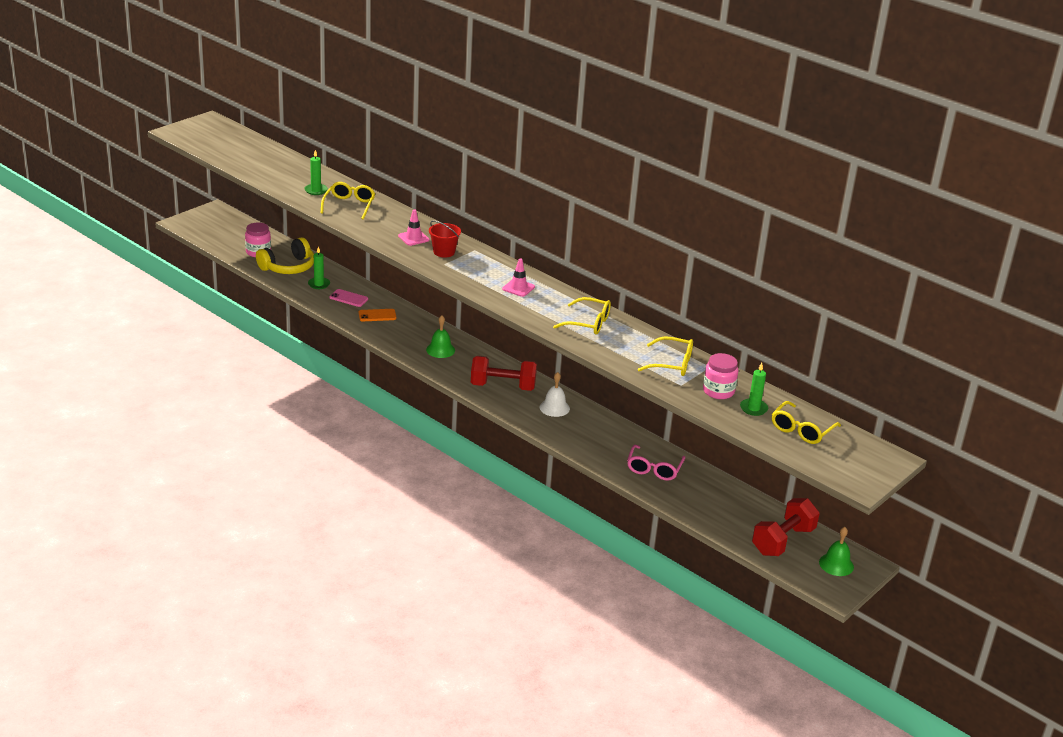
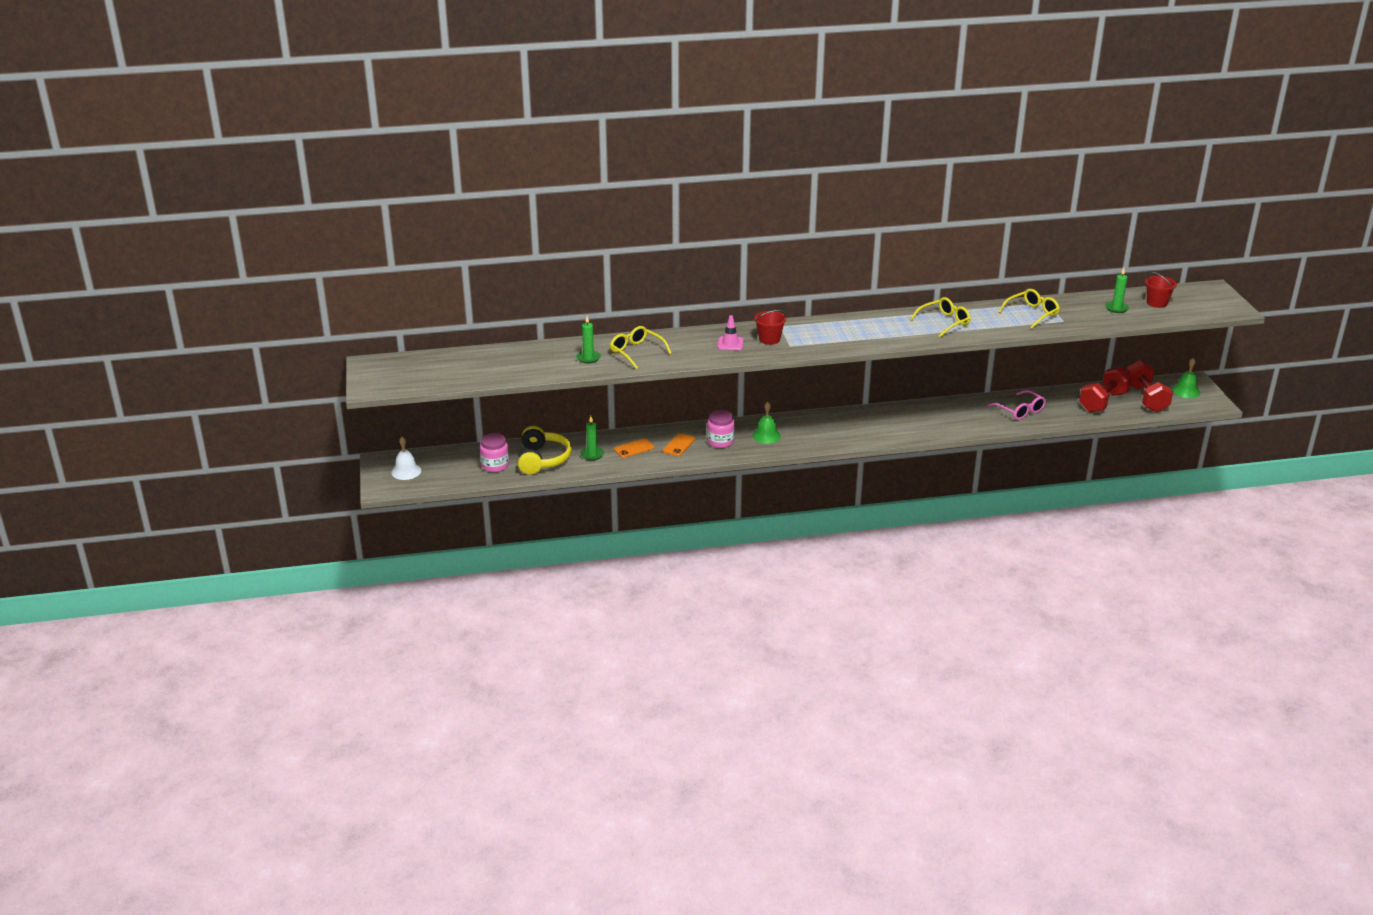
camera: 50 degrees left, 0 degrees up
(348, 298) = (634, 448): pink phone -> orange phone
(503, 386) = (850, 429): red dumbbell -> red dumbbell (1103, 402)
(518, 288) = (862, 330): pink traffic cone -> none
(554, 407) = (902, 418): white bell -> white bell (406, 471)
(718, 391) = (1083, 311): pink jar -> pink jar (720, 441)
(801, 430) = (1157, 303): yellow glasses -> red bucket

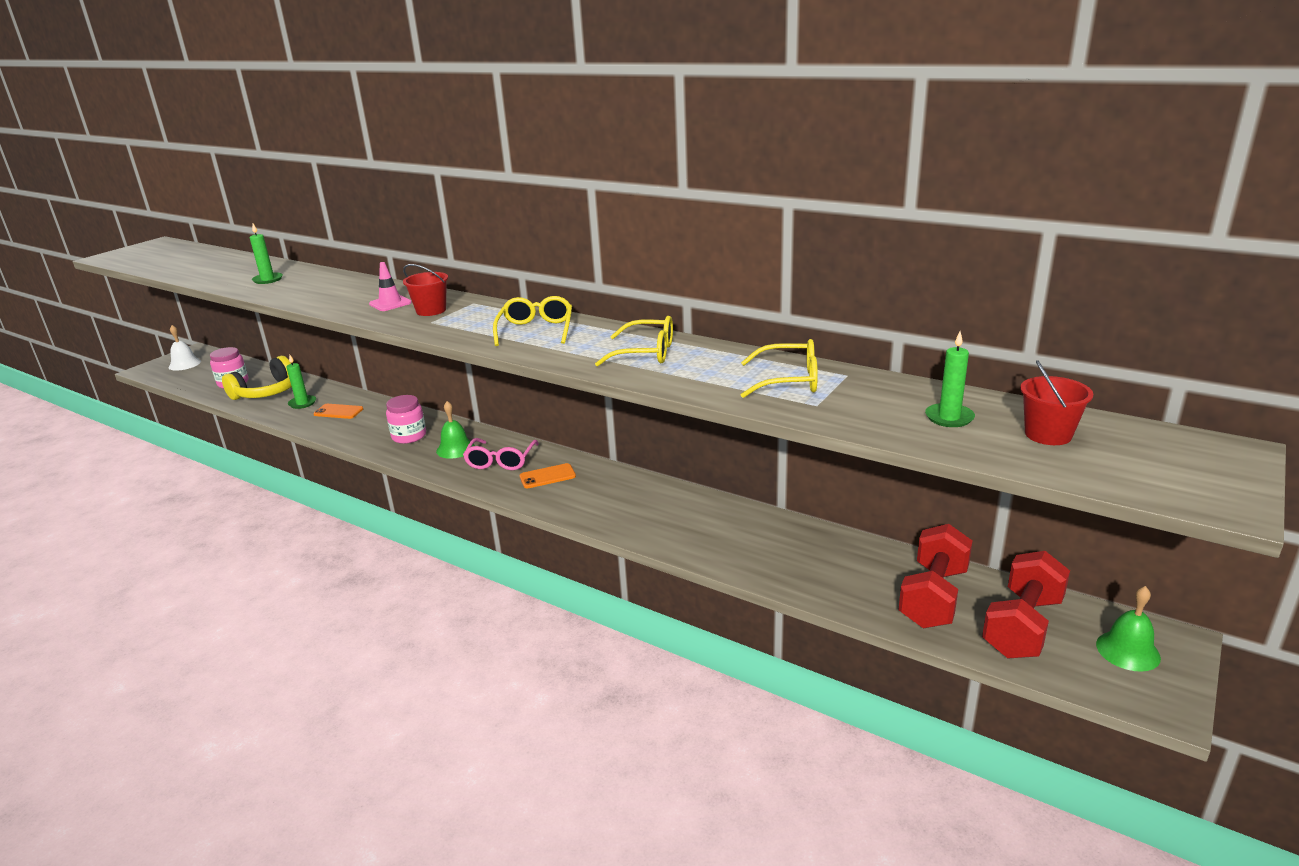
camera: 45 degrees right, 5 degrees down
(636, 352) = (308, 286): yellow glasses -> yellow glasses (536, 330)
(679, 445) = (373, 424): orange phone -> orange phone (547, 476)
(1020, 411) = (780, 550): pink glasses -> pink glasses (501, 461)
(1103, 402) = (933, 597): red dumbbell -> red dumbbell turned 60 degrees counterclockwise

